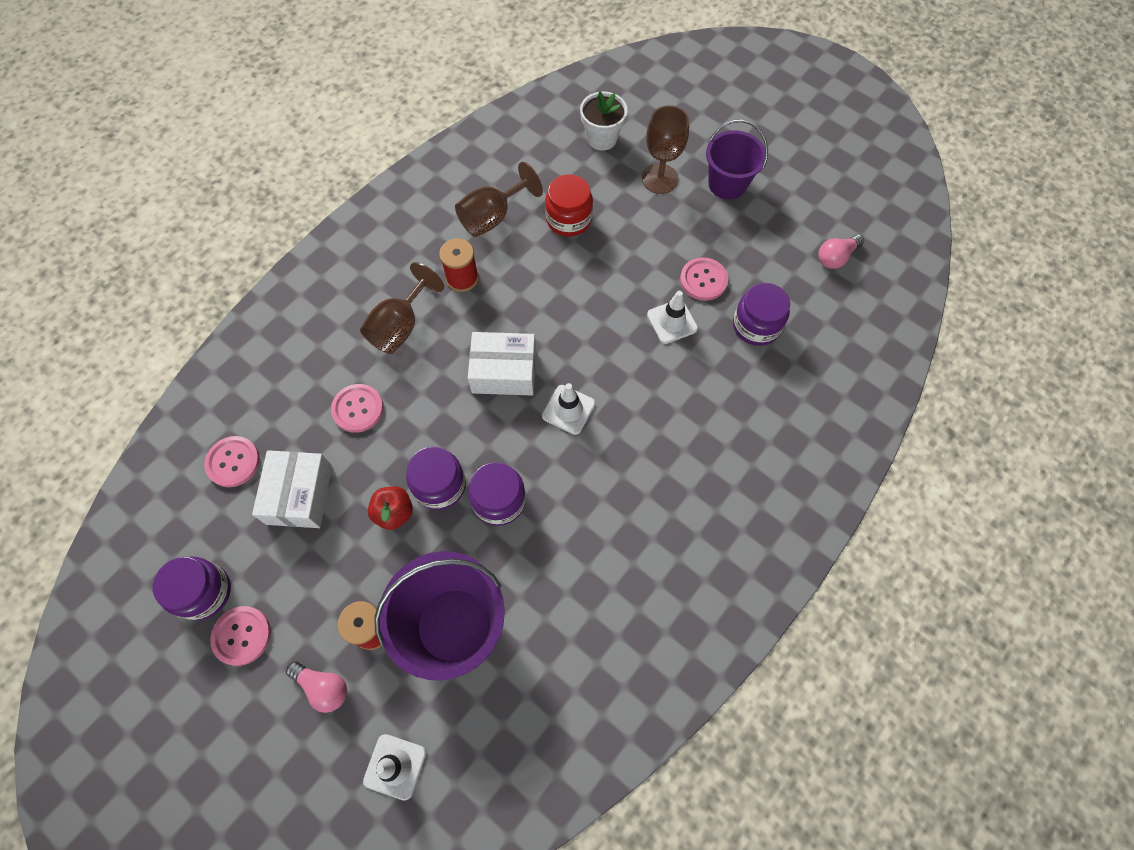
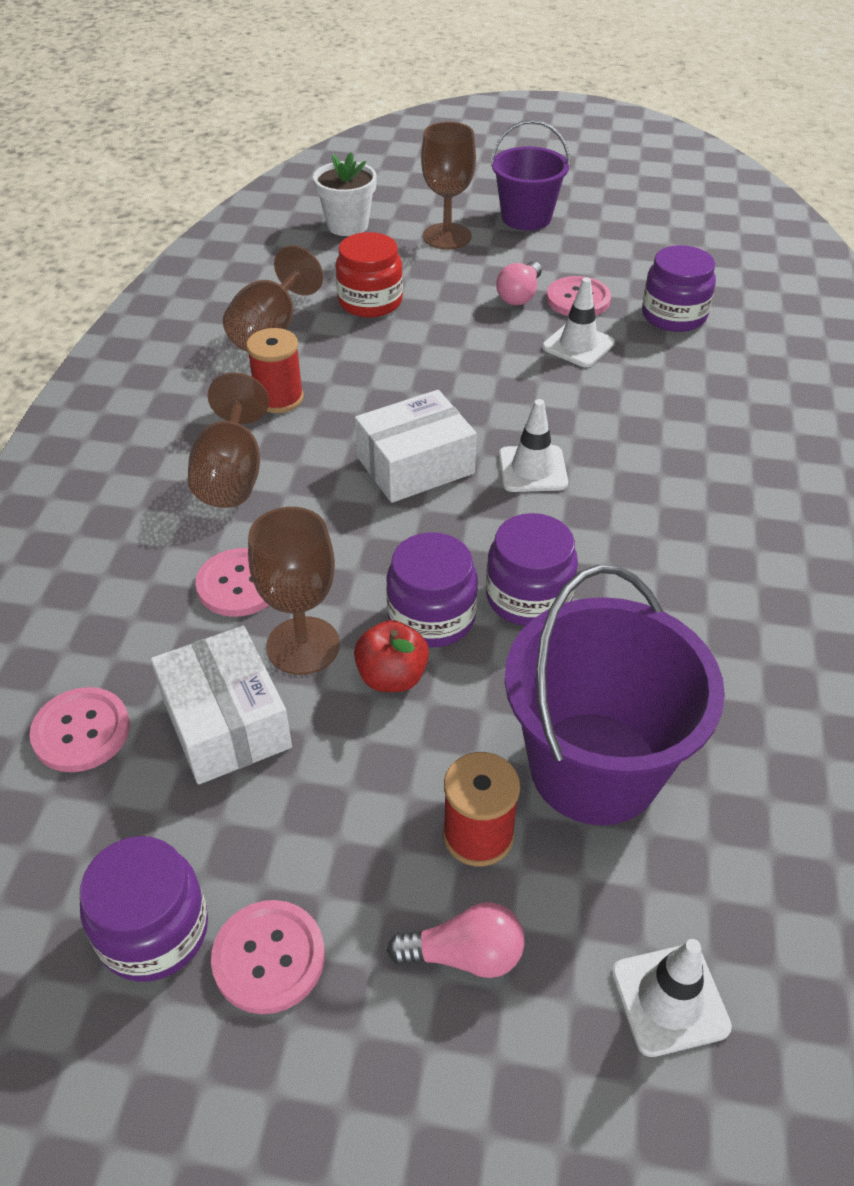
camera: 30 degrees left, 20 degrees down
(364, 467) = (303, 646): none -> brown goblet
(836, 257) = (698, 236): pink light bulb -> pink light bulb (520, 295)

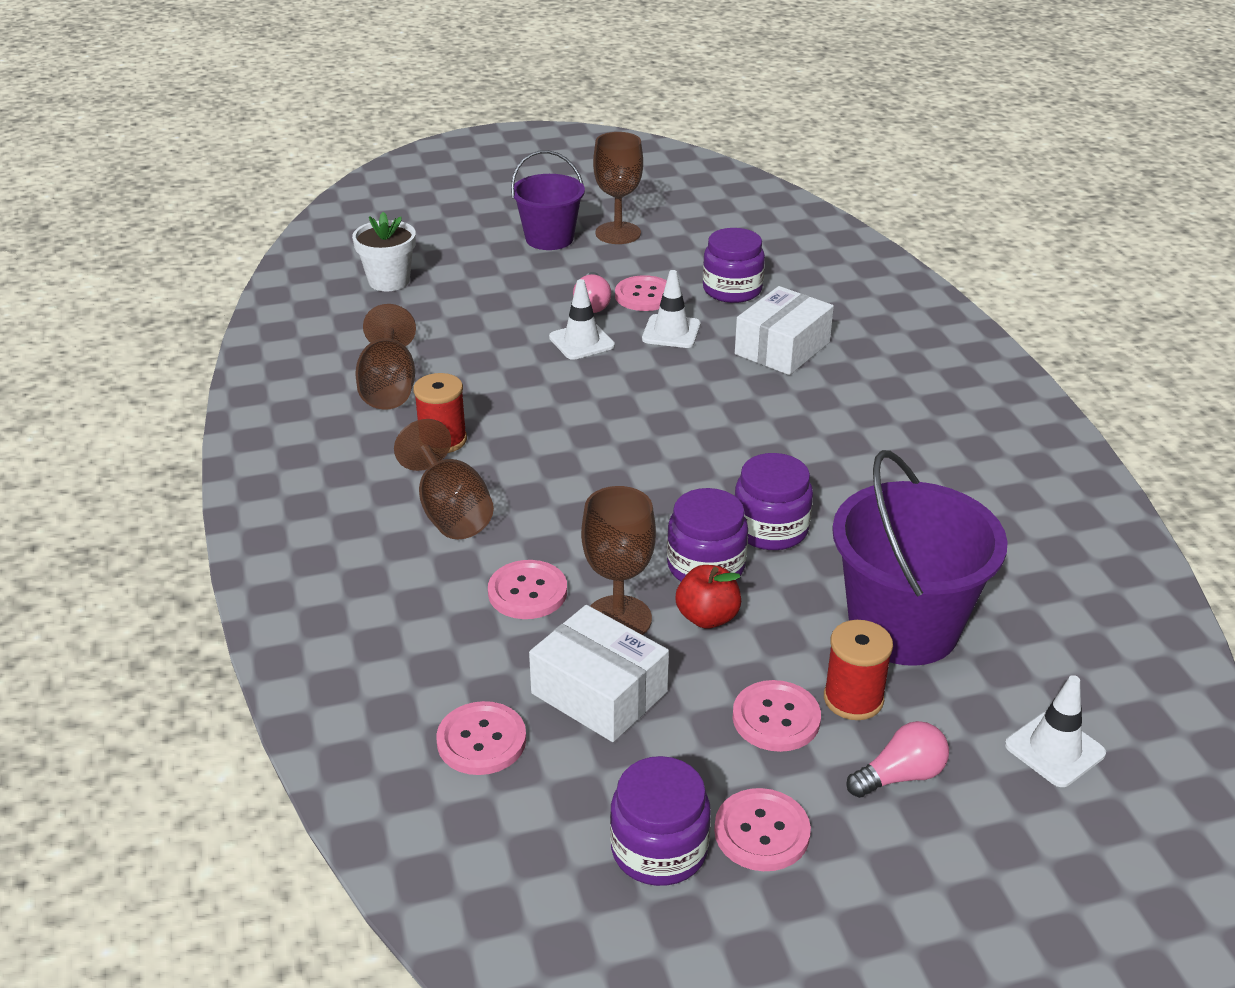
camera: 25 degrees left, 10 degrees down
(370, 301) = (462, 340): red jar -> none
(379, 824) = (776, 718): none -> pink button
(415, 465) = (605, 460): white box -> white box (782, 348)
(447, 236) = (490, 270): brown goblet -> brown goblet (618, 233)
(532, 469) = (704, 436): white traffic cone -> white traffic cone (581, 341)

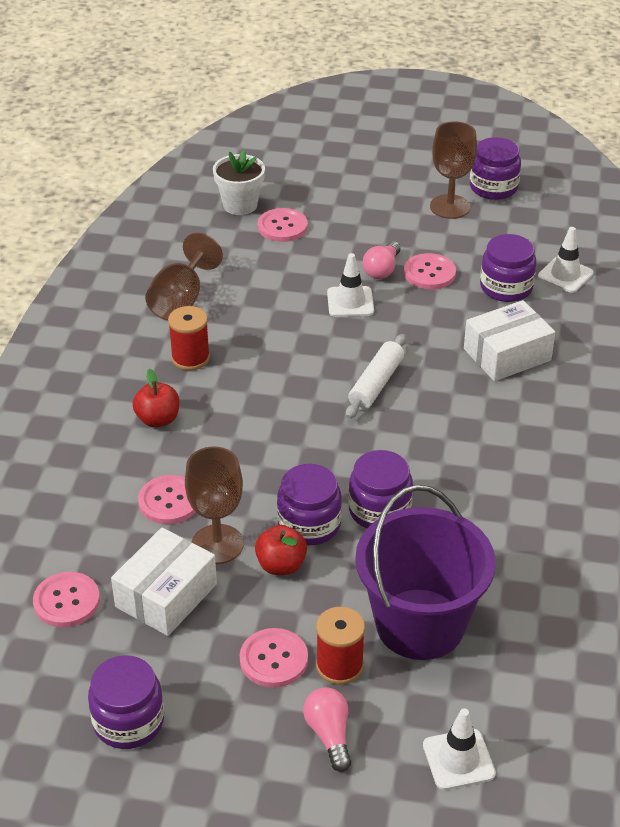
camera: 25 degrees right, 5 degrees up
(450, 512) = (158, 419): brown goblet -> red apple
(549, 238) = (390, 197): purple bucket -> none
(599, 693) = (166, 595): white box -> white box turned 60 degrees clockwise
(648, 207) = (493, 187): none -> purple jar
(670, 410) = (376, 384): none -> white rolling pin
(671, 332) = (427, 313): white traffic cone -> white traffic cone (565, 275)
(762, 832) = (204, 736): pink button -> pink button (282, 227)
(900, 776) = (329, 735): pink light bulb -> pink light bulb turned 105 degrees counterclockwise

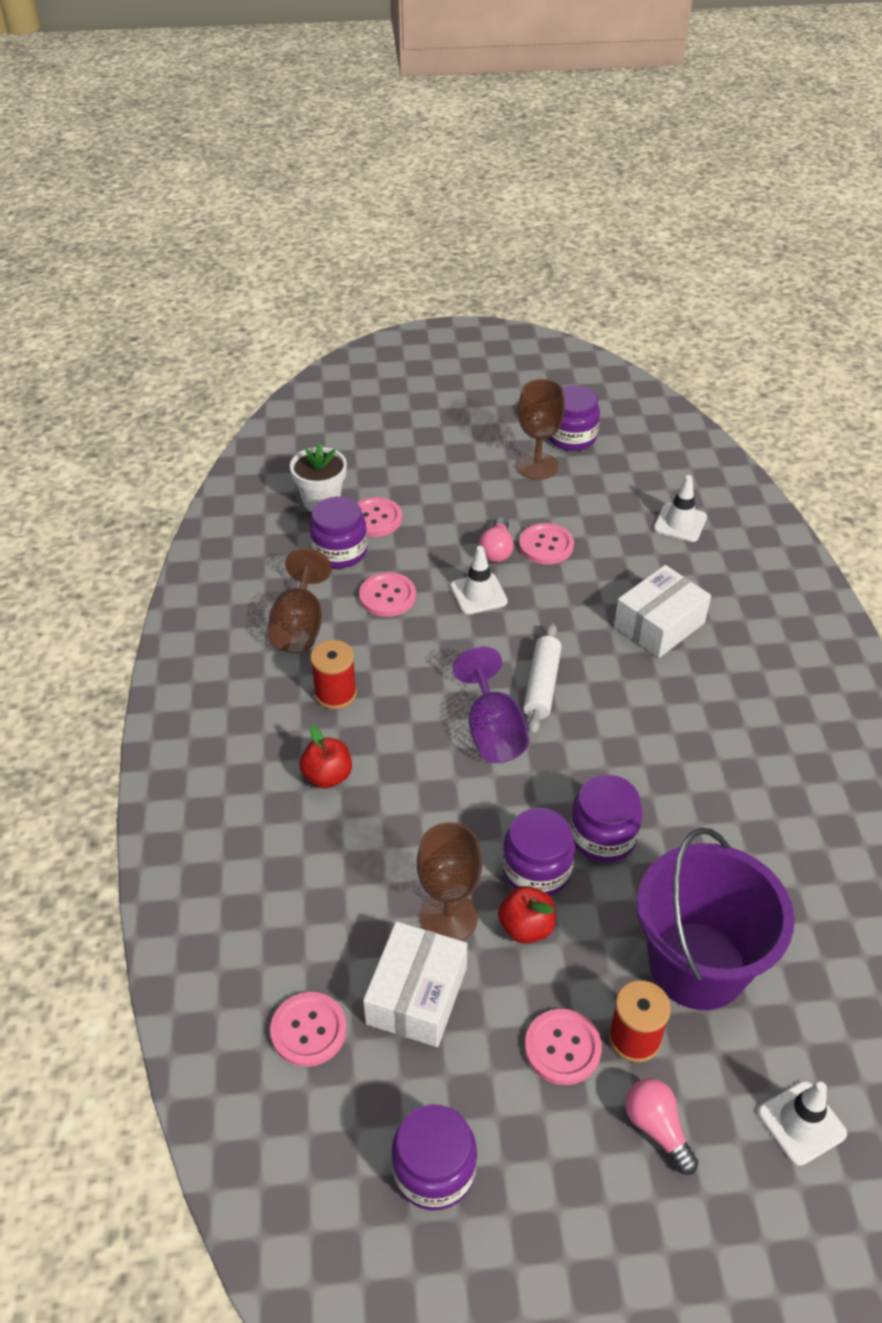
camera: 15 degrees left, 5 degrees up
(169, 501) = (377, 875): pink button -> pink button (387, 596)
(316, 412) = (493, 731): none -> purple goblet
(506, 287) = (628, 548): purple jar -> purple jar (339, 551)

